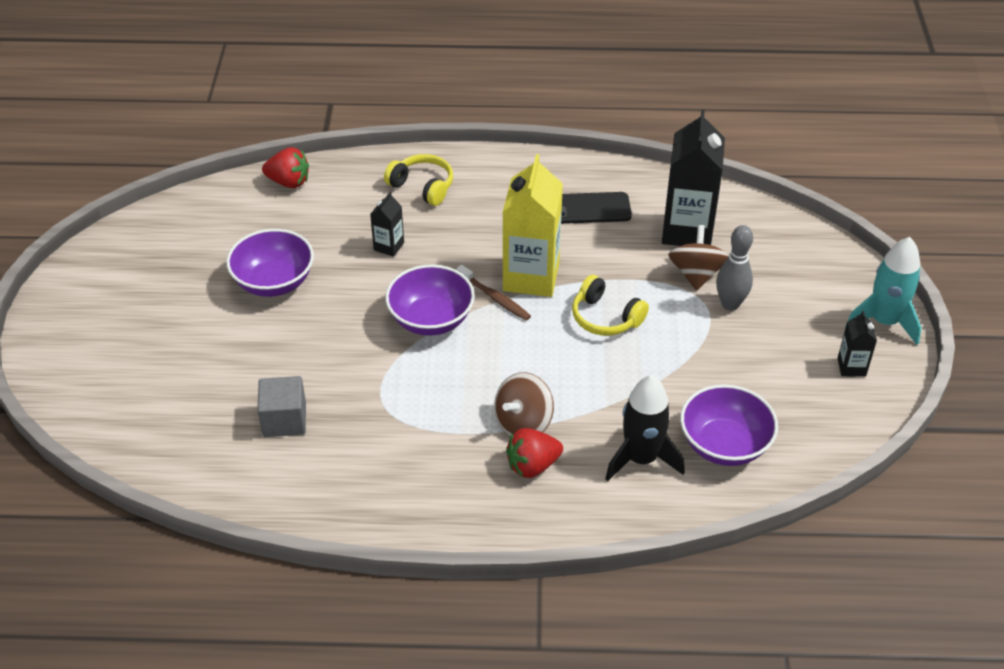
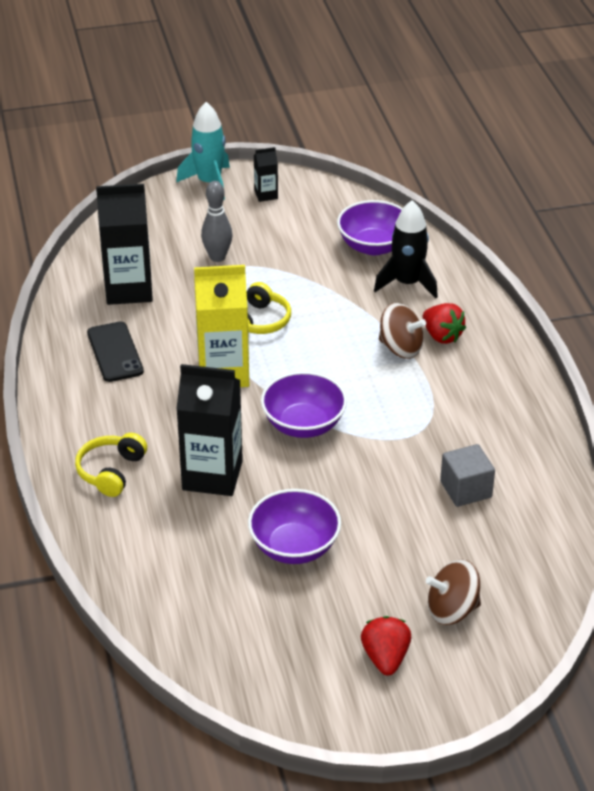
camera: 105 degrees left, 5 degrees down
(289, 182) = (131, 581): red strawberry -> red strawberry (385, 658)
(389, 246) = (212, 475): black carton -> black carton, size x2.13
(495, 298) = (259, 390): brown toothbrush -> none
(696, 274) = (186, 278): brown spinning top -> brown spinning top (452, 610)

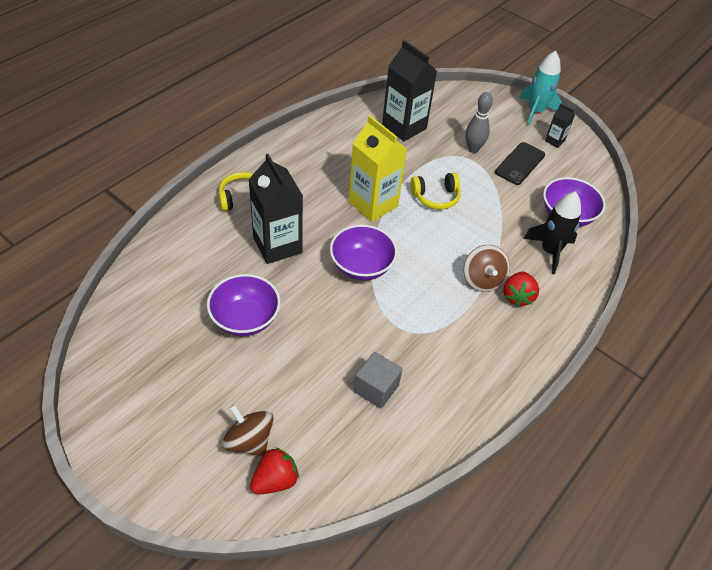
camera: 50 degrees right, 10 degrees up
(115, 352) = (345, 148): black phone -> black phone (519, 164)
(385, 658) = (176, 423): red strawberry -> red strawberry (275, 480)

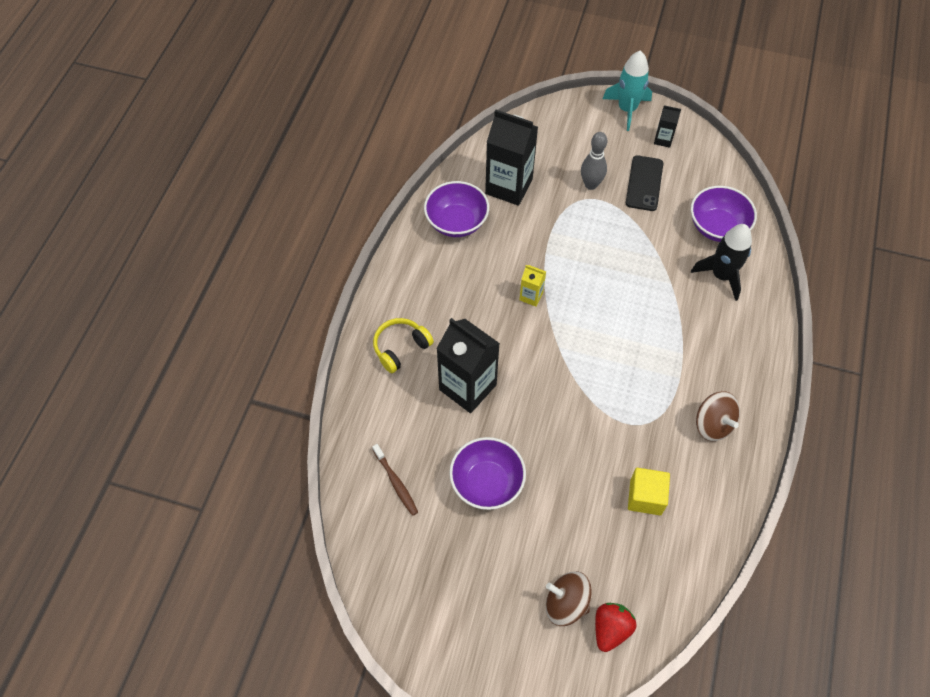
camera: 20 degrees left, 10 degrees up
(171, 287) = (396, 483): none -> brown toothbrush
(361, 266) = (560, 373): purple bowl -> purple bowl (456, 222)
(373, 204) = (531, 296): yellow carton -> yellow carton, size x0.47
(376, 388) = (645, 497): grey cube -> yellow cube
(435, 197) = (586, 260): yellow headphones -> none
(482, 280) = (678, 336): brown spinning top -> brown spinning top (713, 424)
(517, 296) = (717, 340): red strawberry -> none

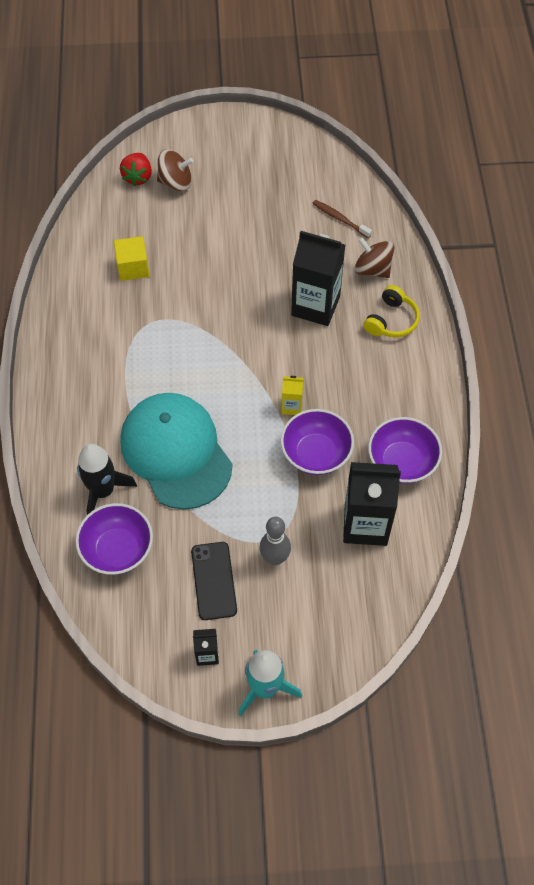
camera: 160 degrees right, 0 degrees up
(487, 483) = (267, 240): purple bowl -> purple bowl (316, 454)
(649, 288) = (176, 452): none -> turquoise cap
(713, 424) = (86, 341): brown spinning top -> brown spinning top (372, 269)

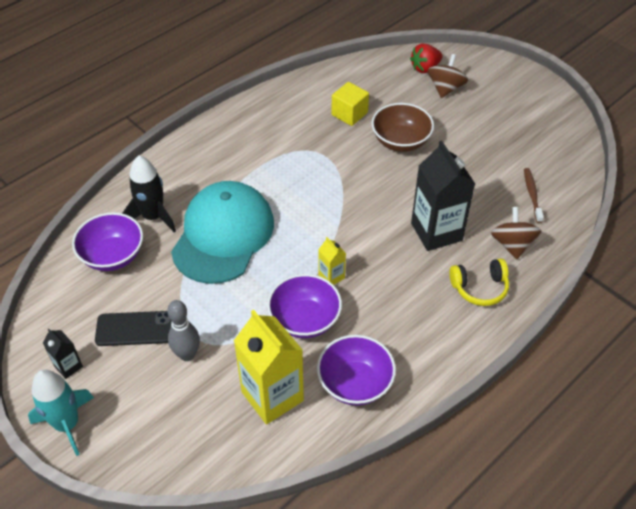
camera: 50 degrees right, 10 degrees down
(176, 182) = (445, 88): brown spinning top -> brown spinning top turned 120 degrees counterclockwise
(201, 257) = (400, 141): none -> brown bowl
(214, 580) = (135, 329): black phone -> black phone turned 45 degrees clockwise
(365, 524) = (272, 396): black carton -> yellow carton

